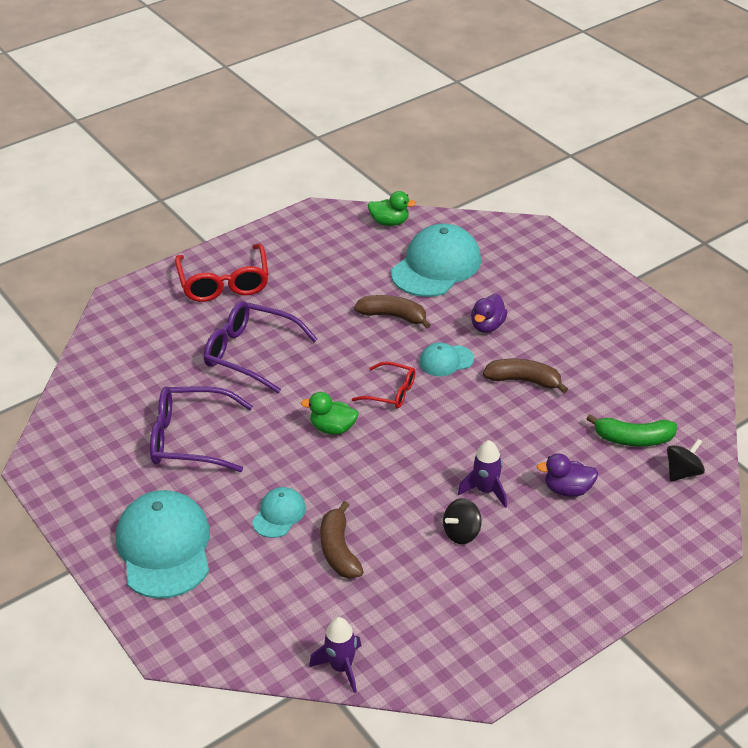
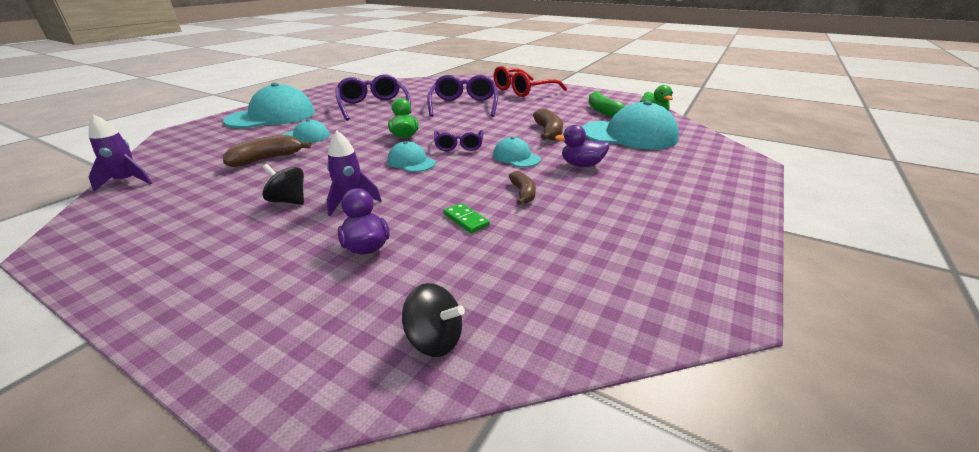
camera: 65 degrees right, 10 degrees down
(390, 392) = (459, 145): red glasses -> purple glasses
(415, 436) = (411, 162): none -> turquoise cap
(524, 381) = (523, 193): brown banana -> brown banana, size x0.65
(552, 426) = (466, 220): none -> green domino
(633, 439) = (479, 279): green banana -> green banana (603, 111)

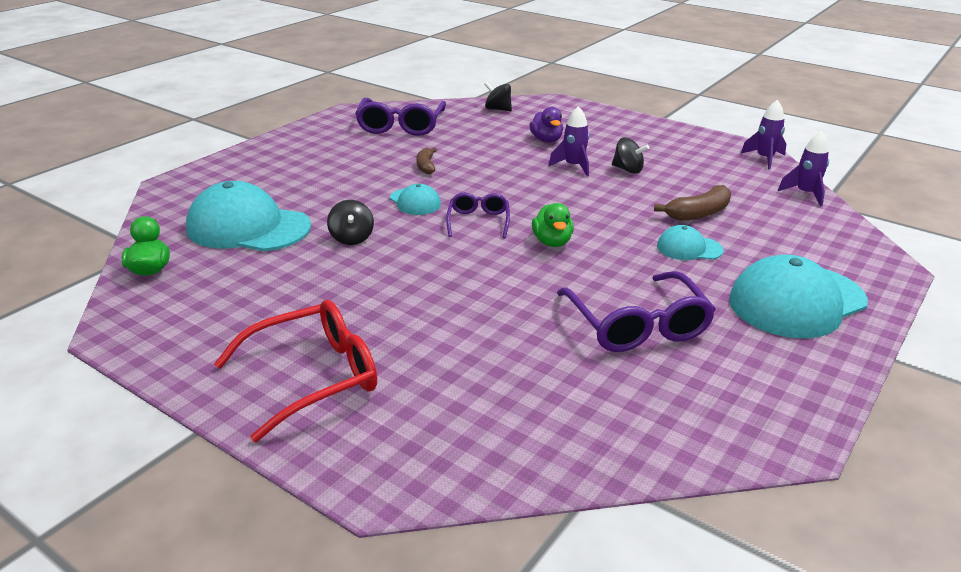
camera: 175 degrees left, 0 degrees up
(81, 228) = (764, 159): none -> purple rocket
(411, 162) = (532, 202): turquoise cap -> none
(464, 105) = (461, 317): purple glasses -> purple glasses (401, 126)
(466, 220) = (478, 151): green domino -> none
(548, 132) = (351, 238): brown banana -> black spinning top
(581, 165) = (351, 189): purple duck -> none
(603, 111) = (221, 284): green banana -> none

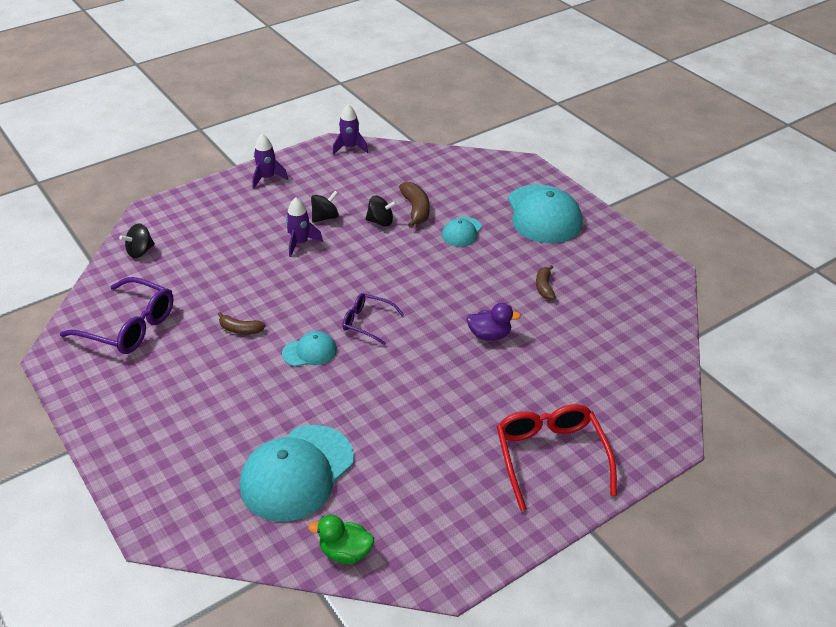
camera: 70 degrees left, 10 degrees up
(351, 238) = (356, 404): black spinning top -> black spinning top (380, 222)
(546, 140) = (236, 242): purple duck -> purple duck (489, 335)
(552, 242) = (421, 292): green duck -> none
(637, 325) = (544, 287): purple glasses -> brown banana
(805, 194) = (414, 154): purple rocket -> purple rocket (267, 178)

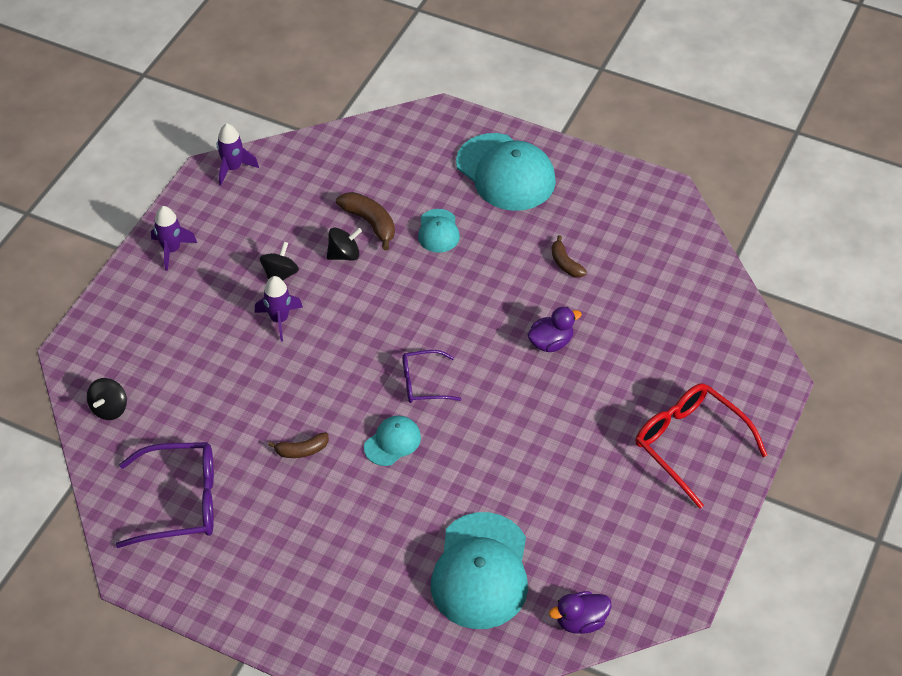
camera: 30 degrees left, 10 degrees up
(345, 552) = (581, 621): green duck -> purple duck

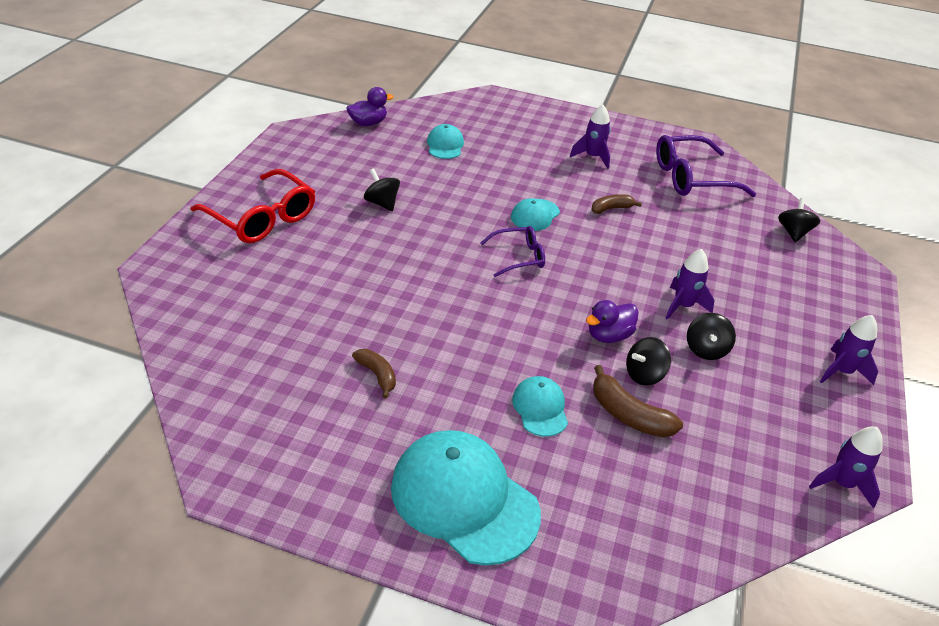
camera: 170 degrees right, 10 degrees down
(293, 544) = (592, 157): none -> purple rocket
(480, 571) = (445, 145): turquoise cap -> turquoise cap, size x0.50
(551, 342) = (393, 293): purple duck -> purple duck (608, 335)
(562, 464) = (382, 203): none -> black spinning top

